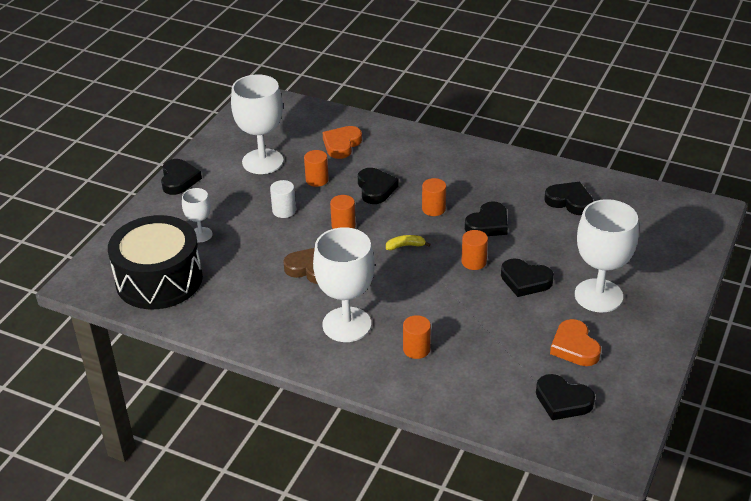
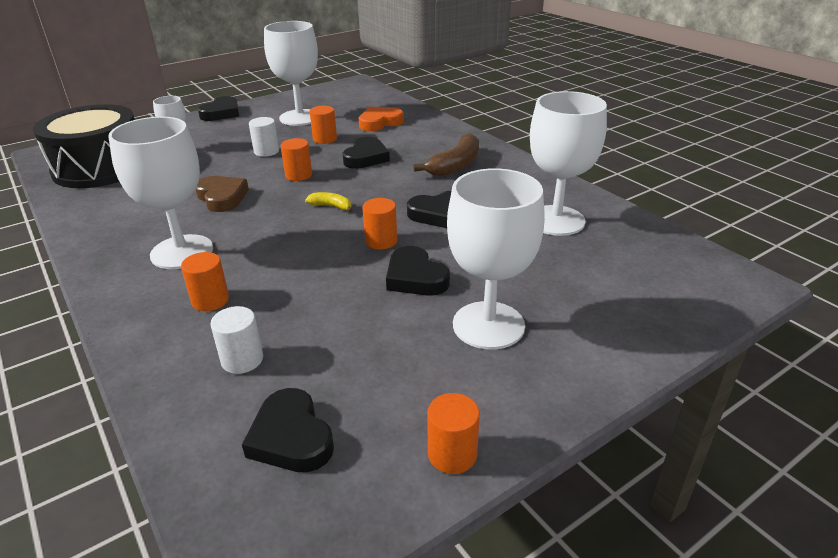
camera: 30 degrees right, 5 degrees down
(433, 209) = (399, 186): orange cylinder -> orange cylinder (452, 454)
(453, 173) = (455, 165): none -> brown banana
(486, 375) = (242, 360): none -> white cylinder
(569, 201) = (556, 220): black heart -> white goblet
(574, 347) = (388, 373): orange heart -> none

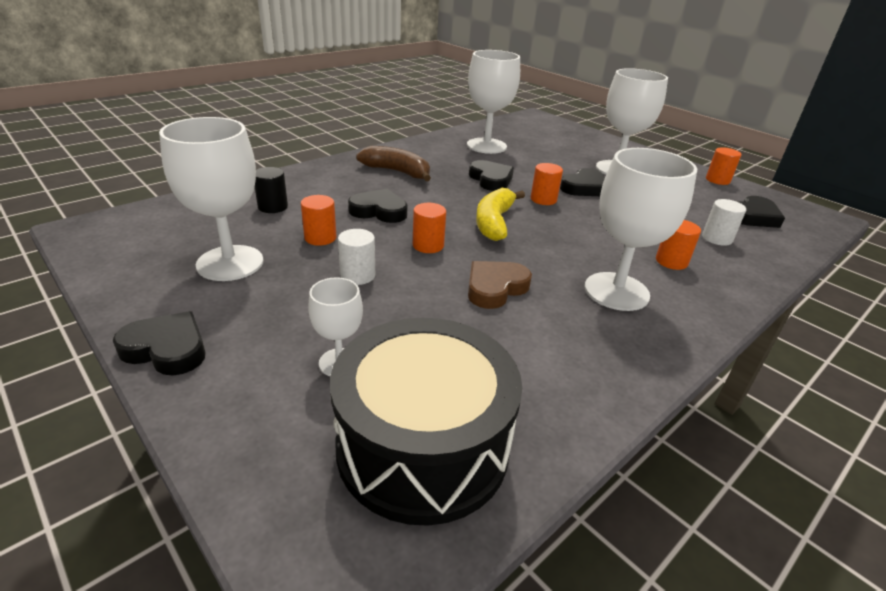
camera: 100 degrees left, 0 degrees up
(331, 206) = (494, 222): yellow banana -> yellow banana, size x1.92
(380, 122) = (273, 207): orange heart -> black cylinder

